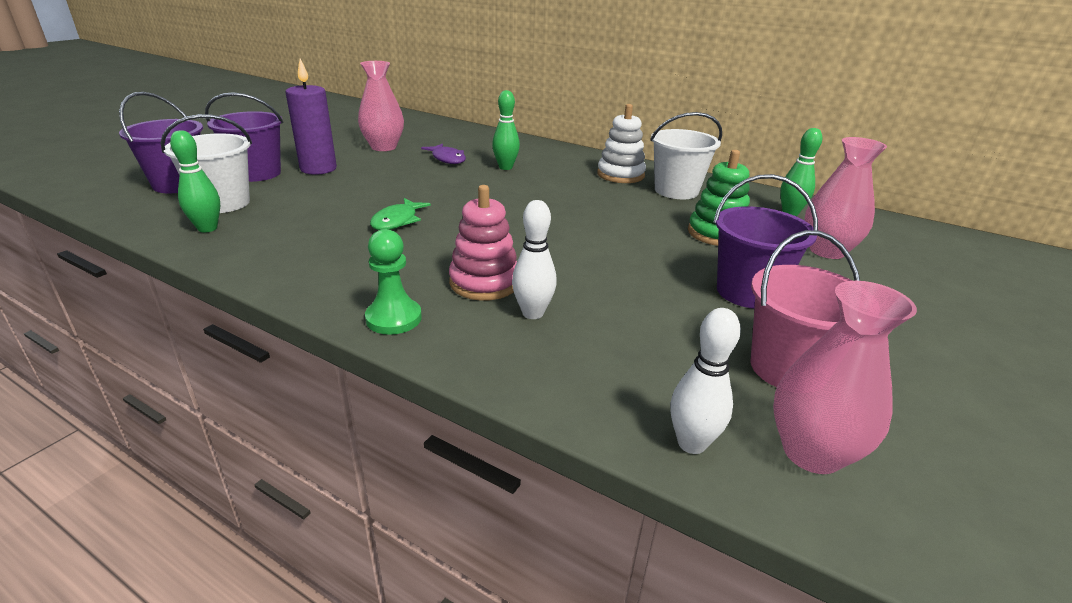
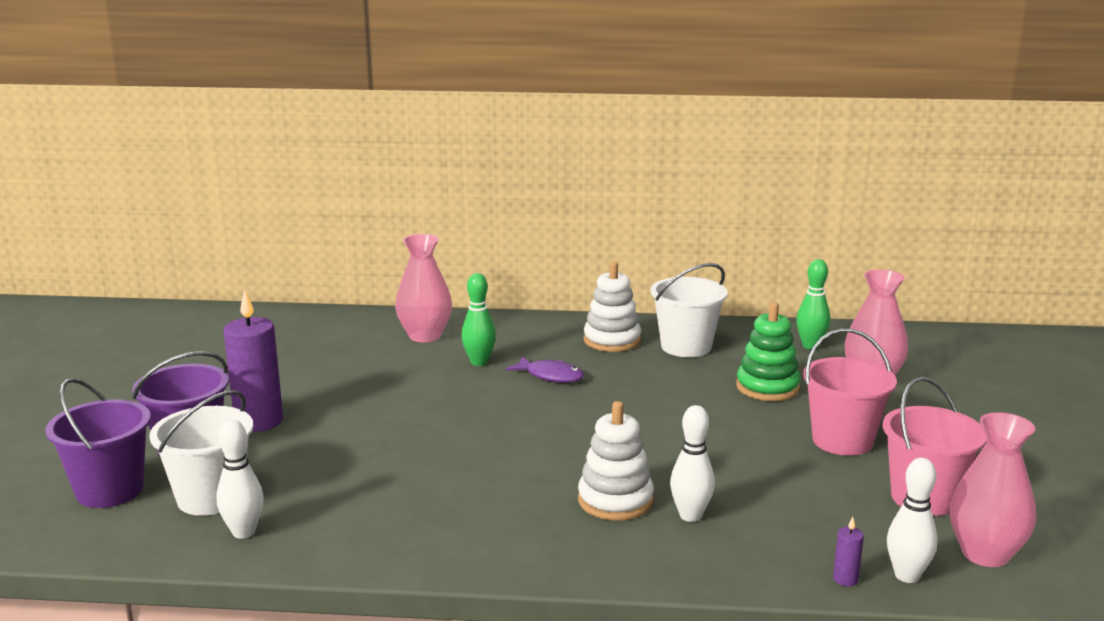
camera: 25 degrees left, 10 degrees down
(207, 228) = (244, 532): green bowling pin -> white bowling pin
(383, 147) = (297, 370): pink vase -> pink vase (425, 336)
(393, 318) = (576, 560): green pawn -> none
(397, 221) = (446, 462): green fish -> none
(447, 159) = (397, 367): purple fish -> purple fish (550, 376)
(484, 282) = (615, 500): pink stacking toy -> white stacking toy
(618, 422) = (845, 579): none -> purple candle
(747, 292) = (842, 441): purple bucket -> pink bucket

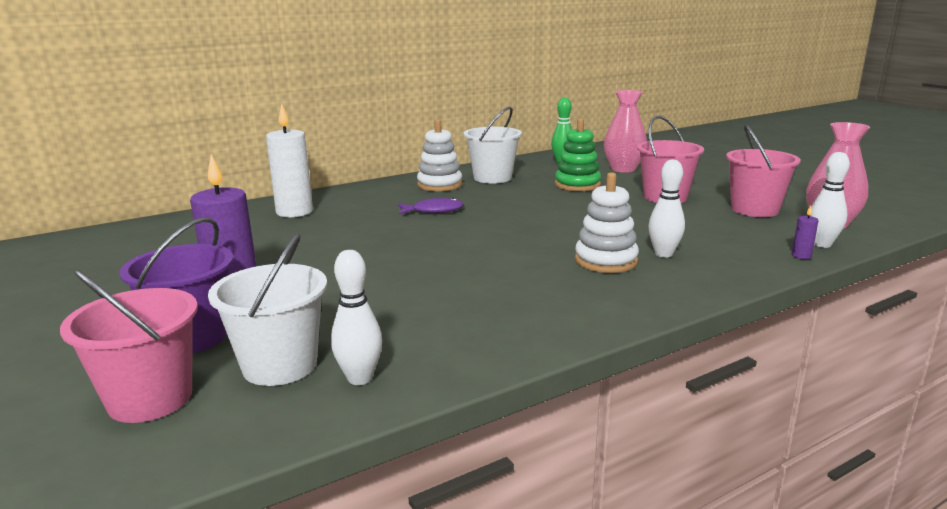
camera: 35 degrees left, 0 degrees up
(110, 490) = (150, 399): purple bucket -> pink bucket
(425, 336) = (294, 212): pink vase -> white candle
(479, 362) = (366, 216): green bowling pin -> none

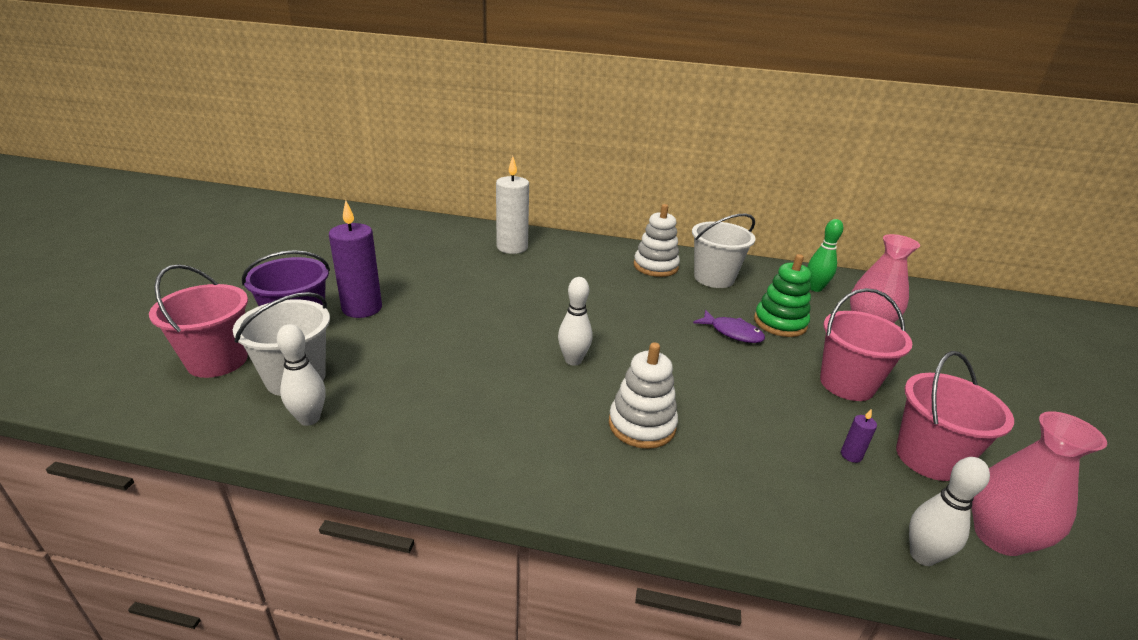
camera: 40 degrees right, 10 degrees up
(433, 211) = (603, 292): purple fish -> purple fish (732, 333)
(663, 254) = (709, 451): white bowling pin -> white bowling pin (573, 360)
(801, 256) = (859, 552): purple candle -> purple candle (851, 455)

